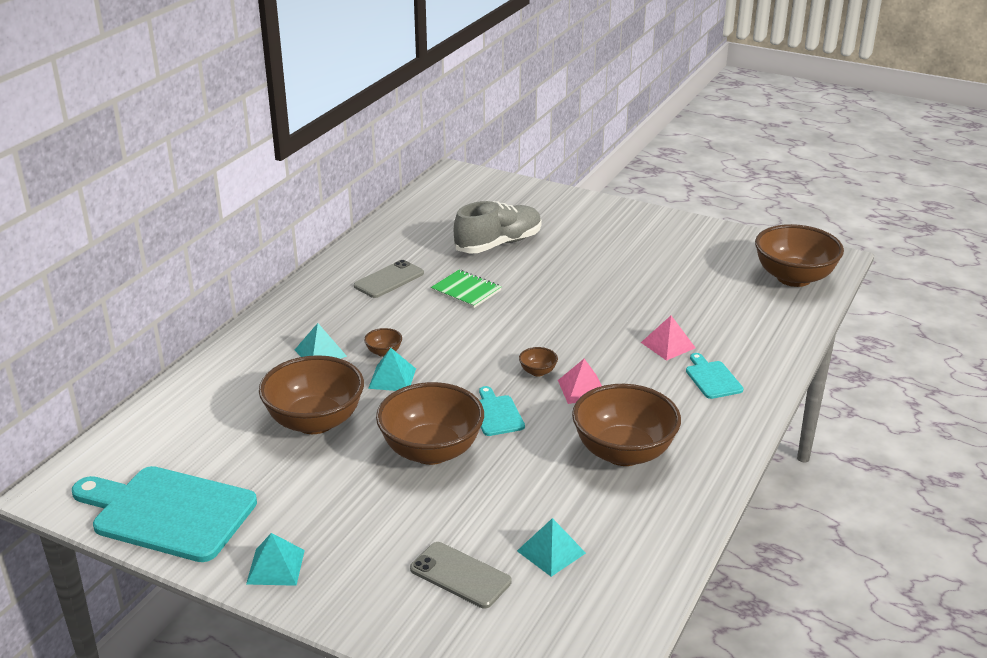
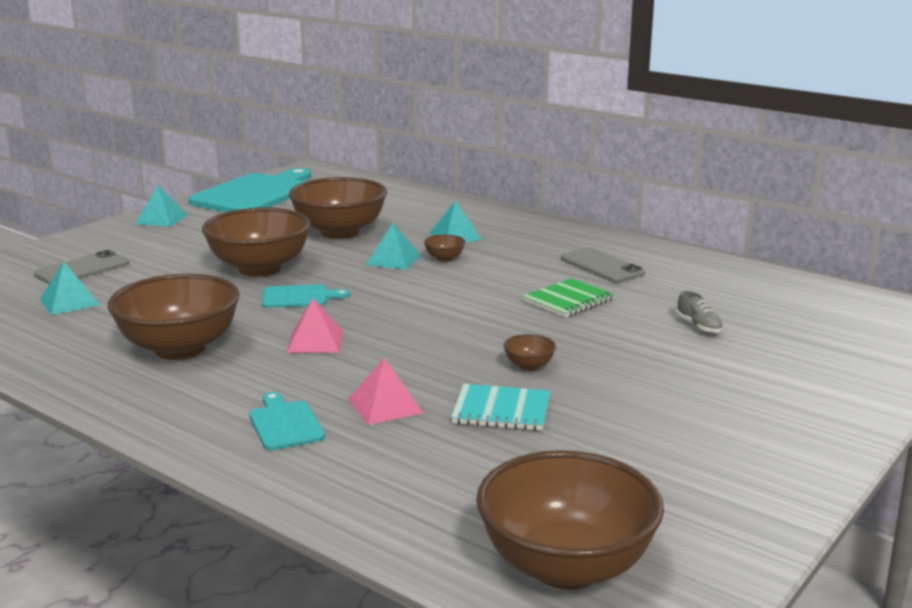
camera: 100 degrees right, 10 degrees down
(498, 244) = (699, 327): grey shoe -> grey shoe, size x0.41
(538, 372) = (366, 322): brown bowl -> brown bowl (529, 366)
(652, 304) = (501, 410): none -> turquoise notebook
(712, 378) = (285, 424): turquoise cutting board -> turquoise cutting board turned 105 degrees counterclockwise

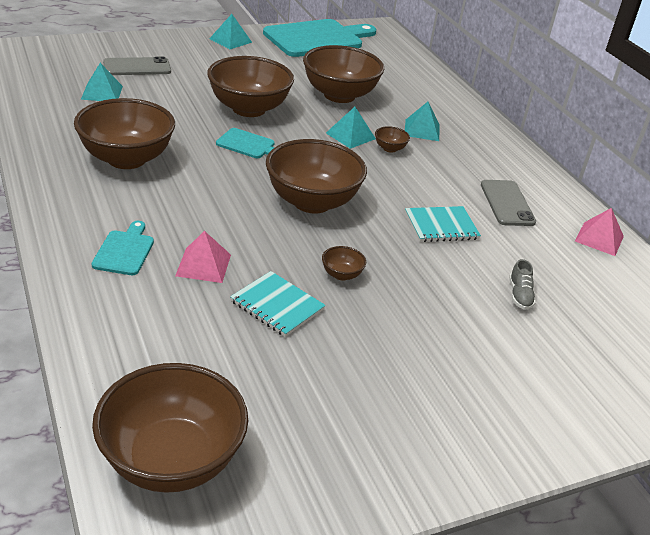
camera: 25 degrees right, 15 degrees up
(315, 341) = (217, 188): pink pyramid -> pink pyramid (599, 238)
(425, 321) = (312, 202): none -> brown bowl
(568, 300) = (441, 226): green notebook -> turquoise notebook

